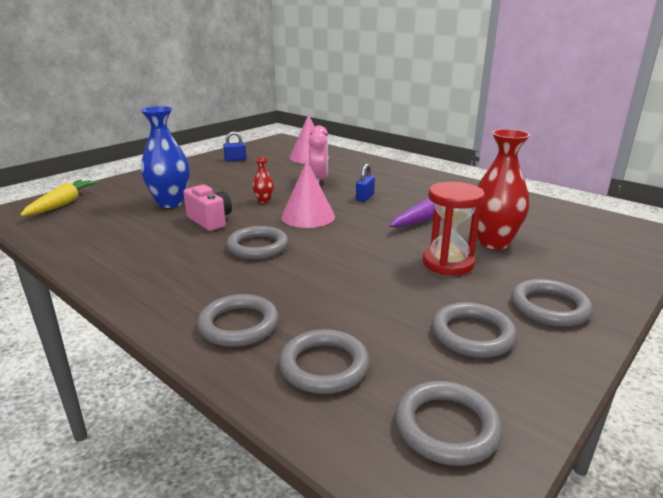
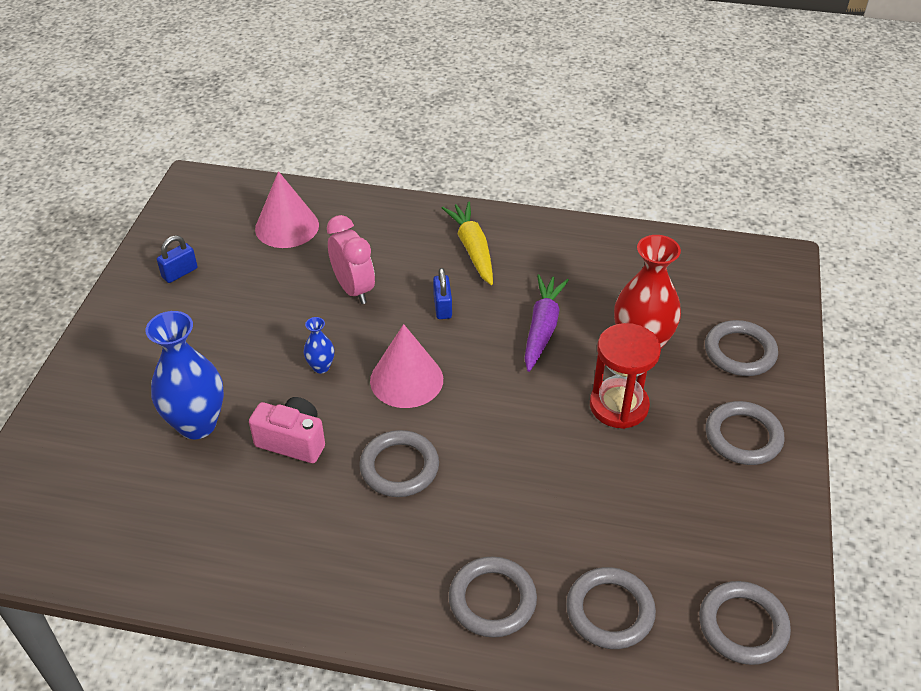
camera: 30 degrees left, 20 degrees up
(63, 204) = (38, 493): yellow carrot -> yellow carrot (472, 249)
(264, 201) = (321, 367): red vase -> blue vase
(472, 334) = (702, 507): grey ring -> grey ring (740, 352)

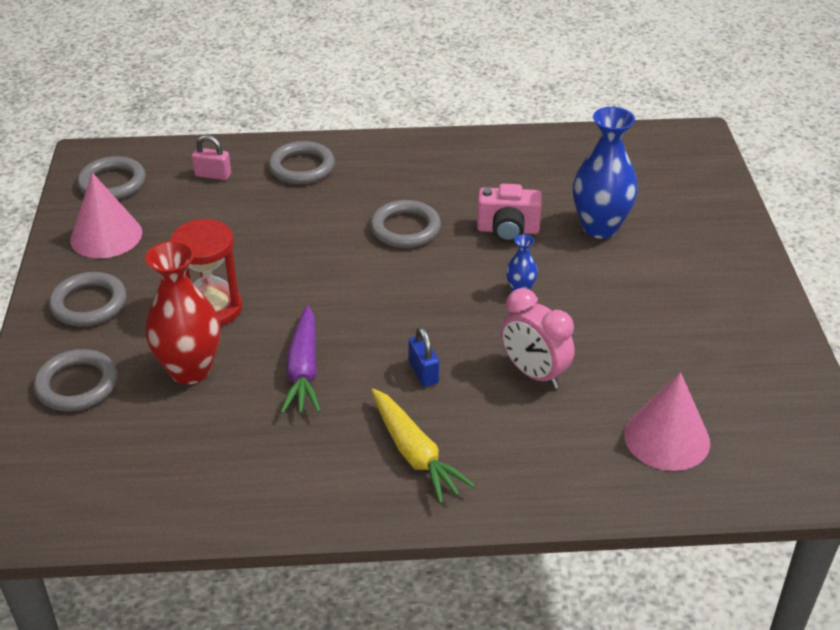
camera: 165 degrees right, 5 degrees down
(180, 273) = (741, 354): blue padlock -> none
(406, 379) = (430, 294): pink cone -> pink cone (106, 236)
(610, 611) = (213, 175): grey ring -> pink padlock

